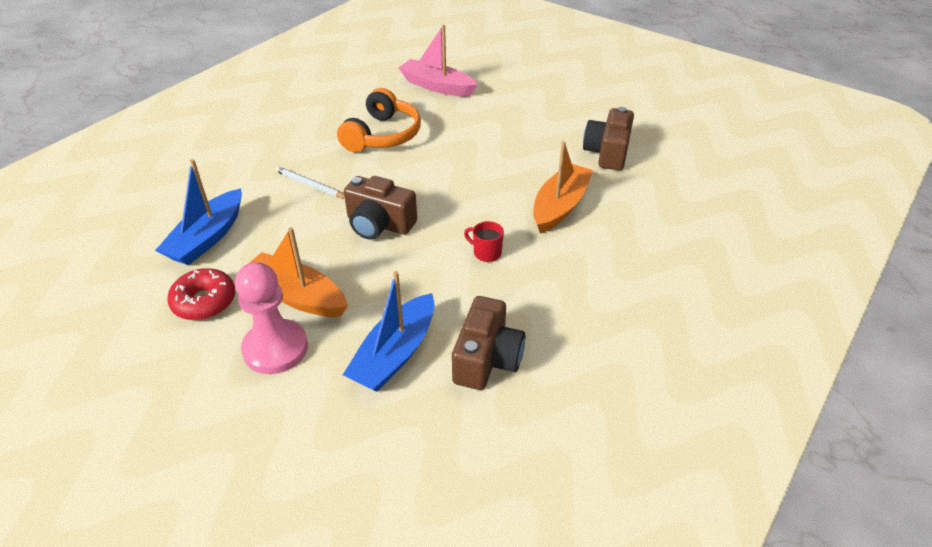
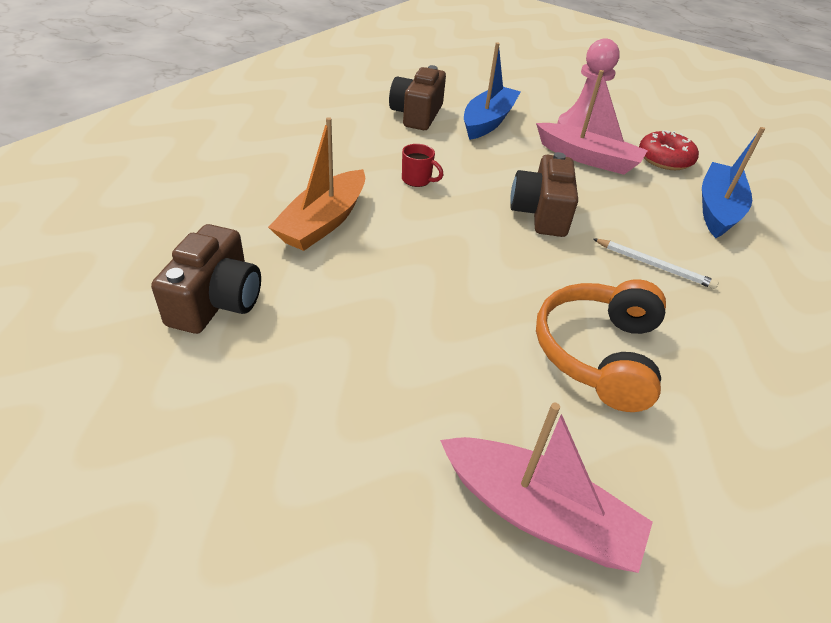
camera: 175 degrees right, 0 degrees up
(297, 296) = (588, 158): orange boat -> pink boat
(379, 224) = (541, 213): brown camera -> brown camera turned 105 degrees counterclockwise

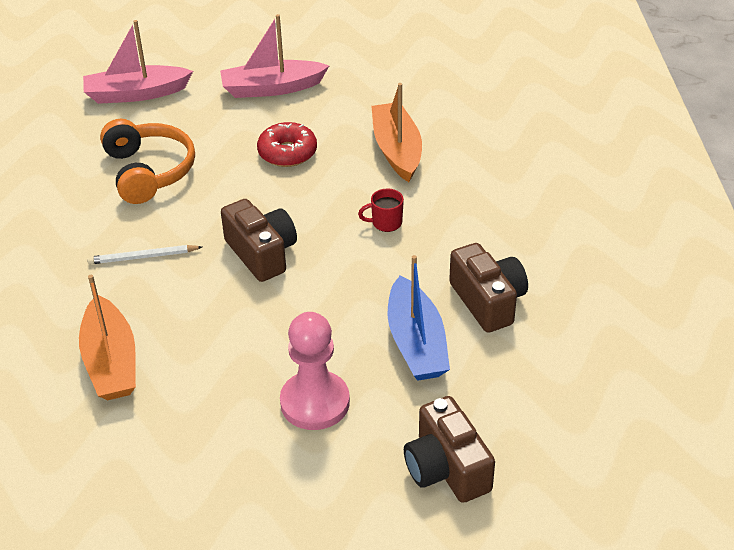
camera: 145 degrees right, 0 degrees up
(216, 301) = (379, 81): brown camera -> brown camera (446, 468)
(588, 158) = (273, 354): pink boat -> pink boat (272, 88)
(664, 159) = (195, 411): red donut -> red donut (287, 153)
(717, 209) = (111, 362): blue boat -> orange boat

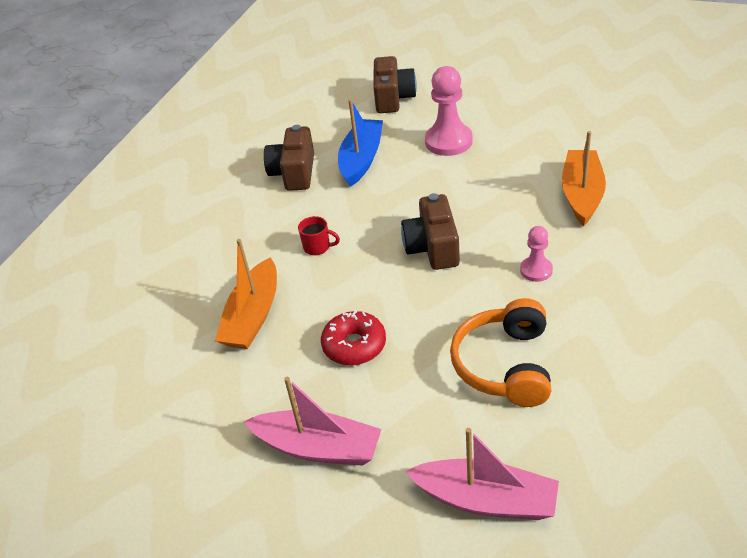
camera: 150 degrees left, 0 degrees up
(143, 257) = (536, 270): white pencil -> pink pawn

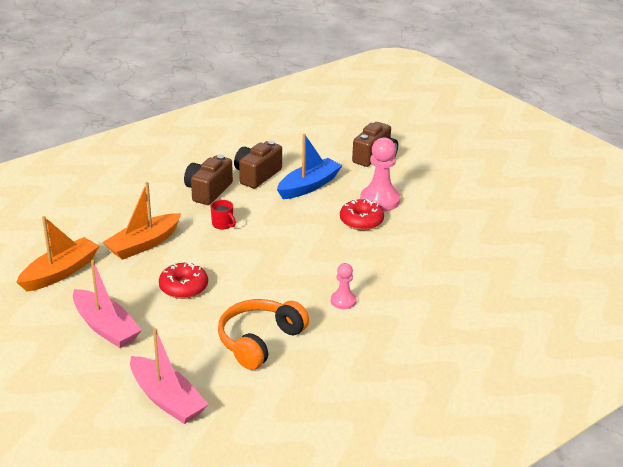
camera: 25 degrees right, 10 degrees down
(433, 247) = (293, 257): brown camera -> brown camera (208, 191)
(455, 172) = (361, 221): none -> red donut
(582, 194) = (431, 272): orange boat -> orange boat (60, 272)

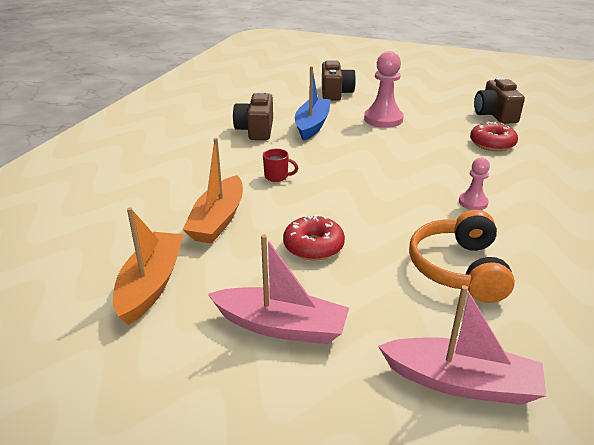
camera: 30 degrees left, 0 degrees up
(208, 191) = (226, 154): brown camera -> brown camera (495, 114)
(361, 221) = (391, 137): red donut -> red donut (492, 144)

